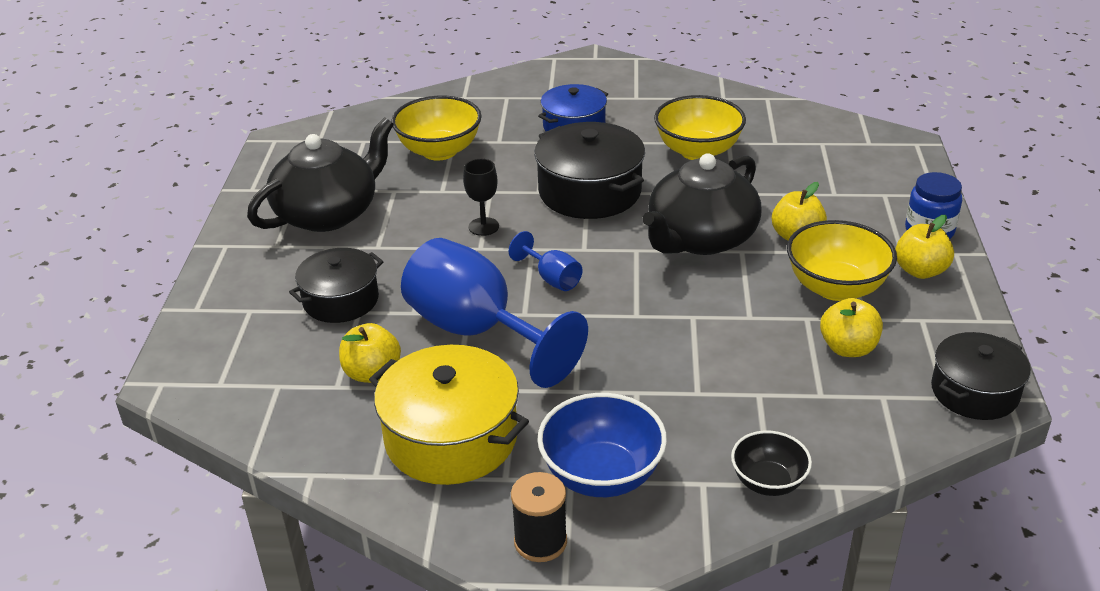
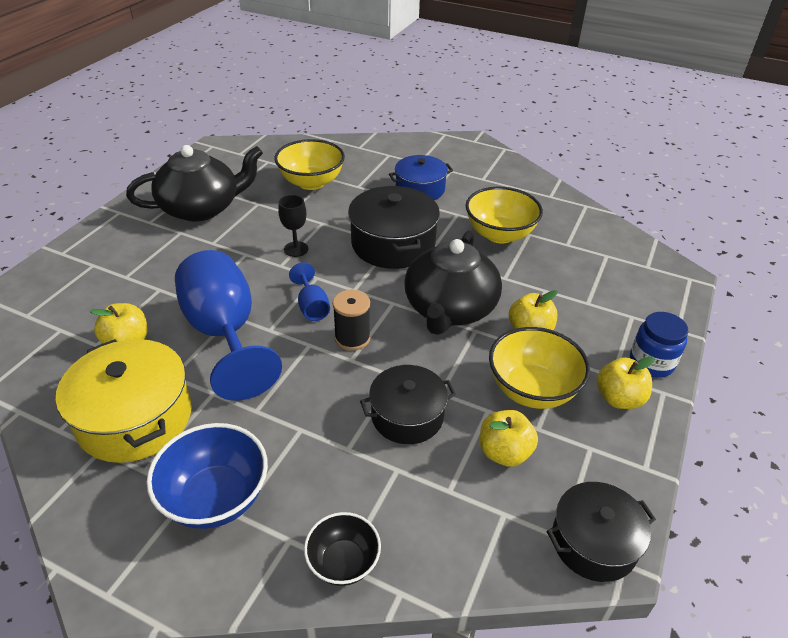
camera: 20 degrees right, 5 degrees up
(341, 300) = (155, 276): black pot -> black pot (407, 416)
(540, 542) = (122, 542): black spool -> black spool (352, 338)
(700, 238) = (449, 309): black teapot -> black teapot turned 45 degrees counterclockwise

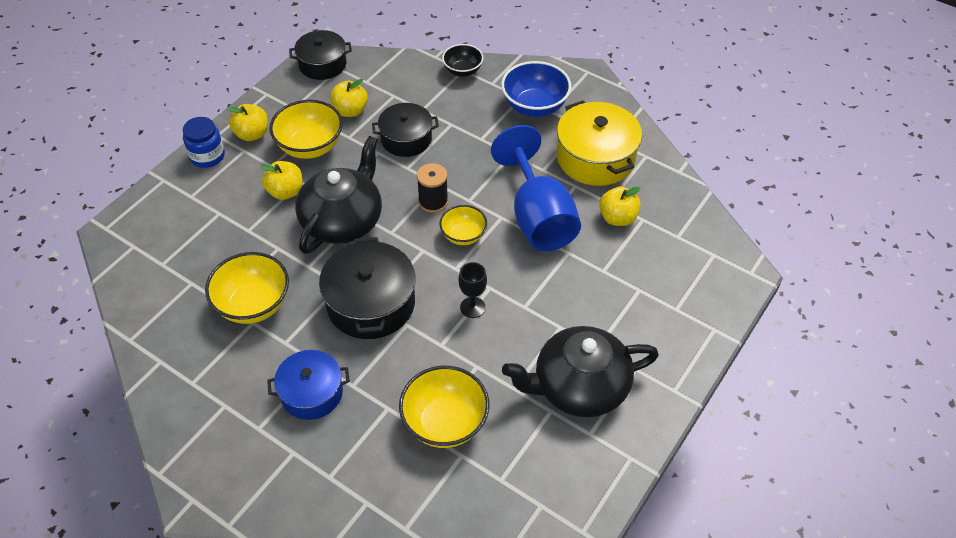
camera: 170 degrees left, 10 degrees up
(312, 306) = (463, 235): blue goblet -> yellow bowl

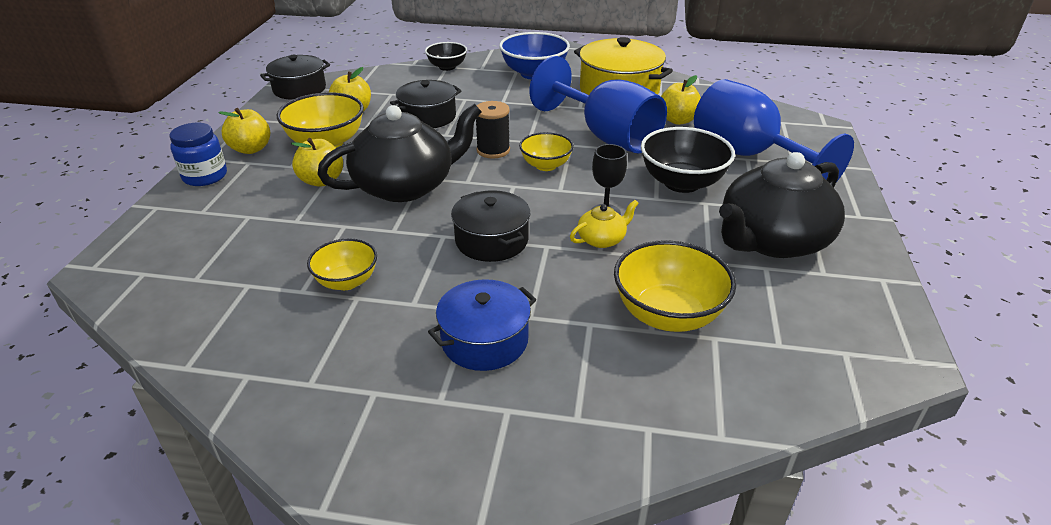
camera: 25 degrees left, 15 degrees down
(253, 305) = (347, 281): yellow bowl -> yellow bowl, size x0.62
(343, 220) = (406, 186): black teapot -> black teapot turned 60 degrees clockwise
(370, 303) = (491, 240): black pot -> black pot, size x0.66
(450, 334) = (602, 239): none -> yellow teapot
(558, 297) = (681, 183): none -> black bowl
(641, 286) = (747, 156): none -> blue goblet

